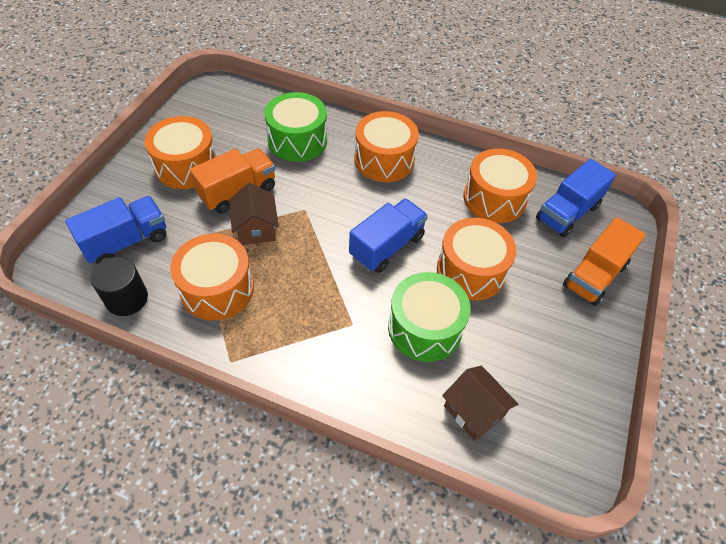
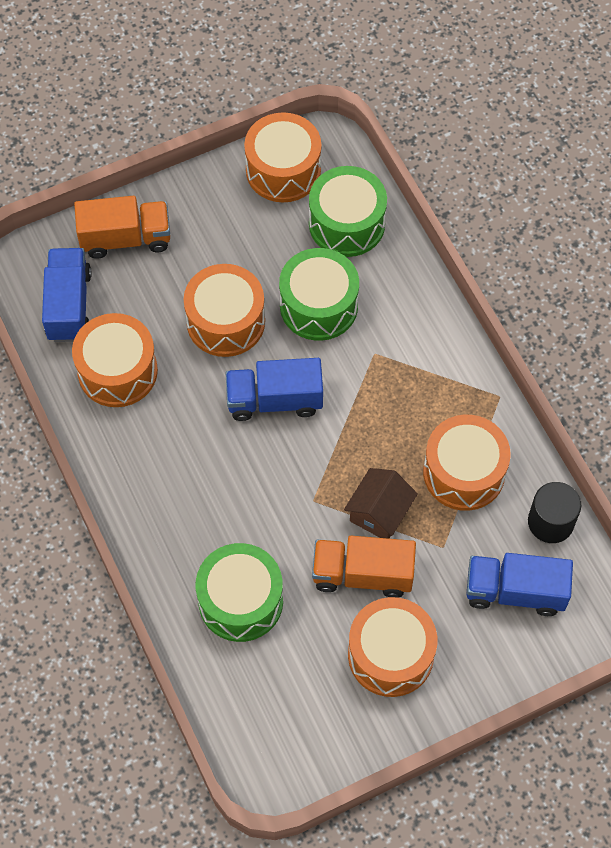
camera: 135 degrees left, 10 degrees up
(384, 160) = (174, 500): orange drum -> orange drum (283, 170)
(474, 411) = (347, 223): brown house -> green drum
(567, 213) = (69, 305): blue truck -> blue truck turned 90 degrees counterclockwise

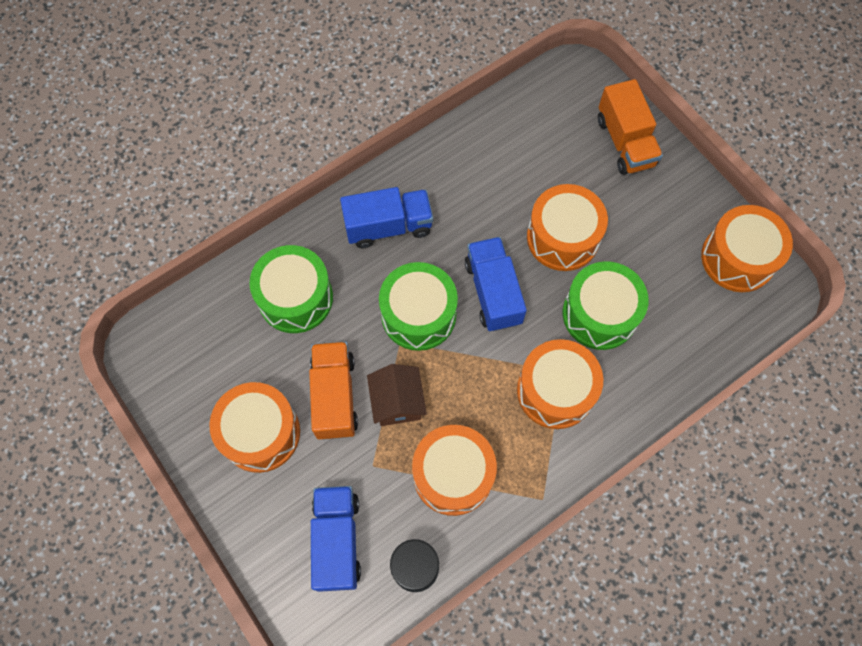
camera: 80 degrees right, 5 degrees up
(69, 305) = (547, 112): blue truck -> blue truck (388, 226)
(117, 371) = (493, 161): orange drum -> orange drum (555, 391)
(347, 223) = (696, 325): green drum -> green drum (418, 315)
(379, 513) = (397, 402): brown house -> brown house turned 60 degrees clockwise

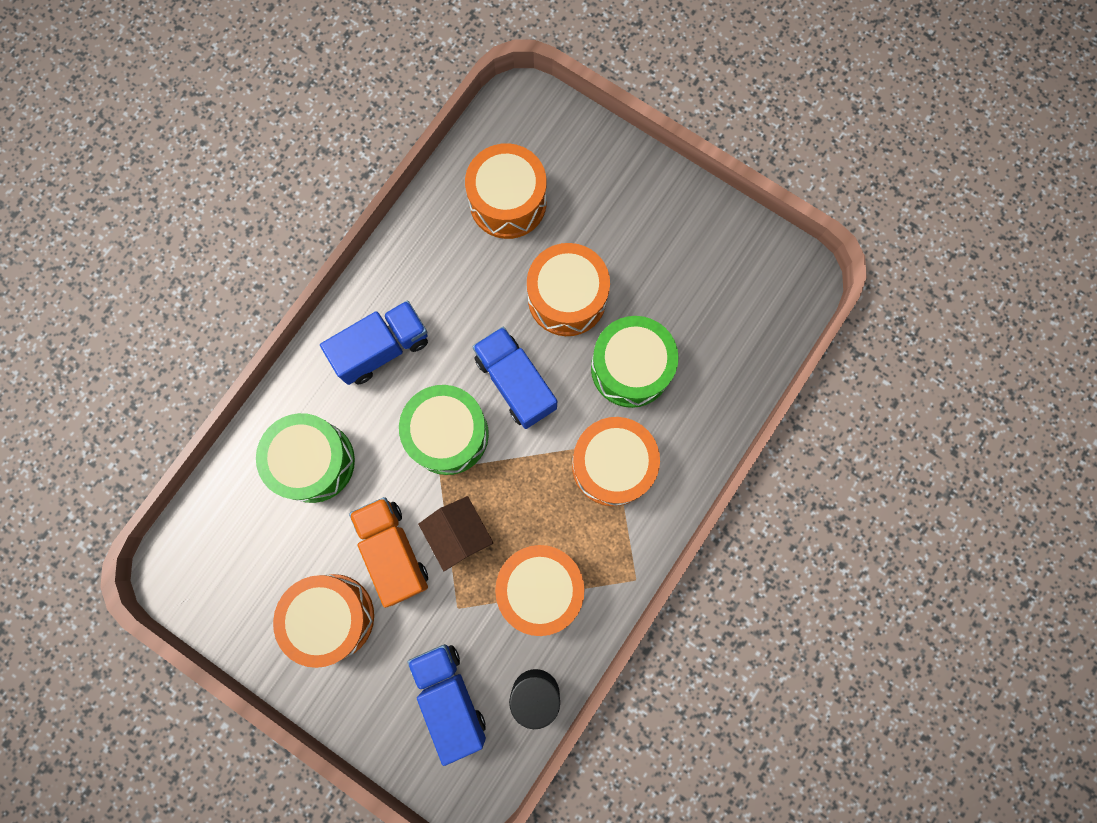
camera: 20 degrees left, 10 degrees up
(625, 142) = (597, 168): orange truck -> none
(738, 258) = (750, 259): orange drum -> orange drum (508, 202)

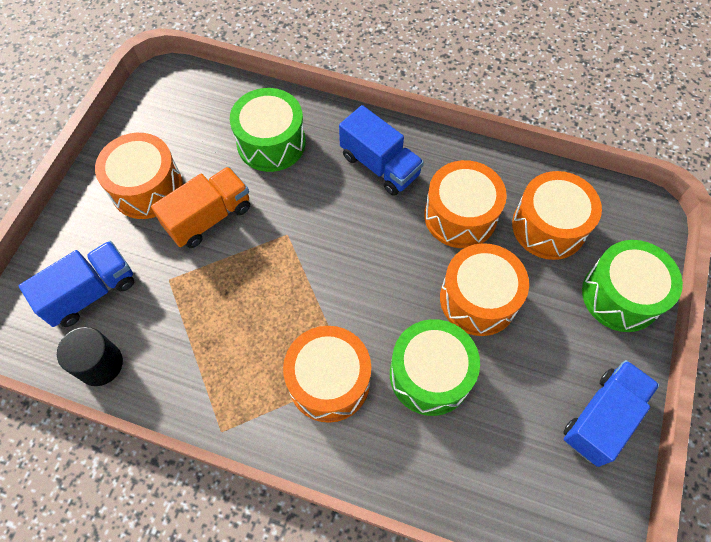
camera: 75 degrees right, 15 degrees down
(448, 434) = (320, 233): green drum -> green drum (620, 295)
(459, 534) = (234, 264): brown house -> none
(515, 383) = (383, 275): blue truck -> blue truck (602, 418)
(540, 588) = (198, 344): orange drum -> orange drum (460, 216)

